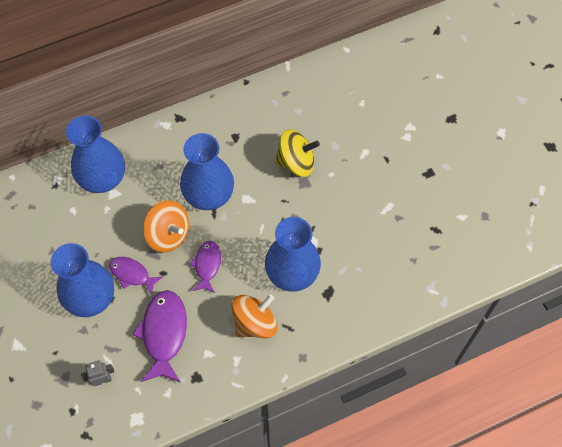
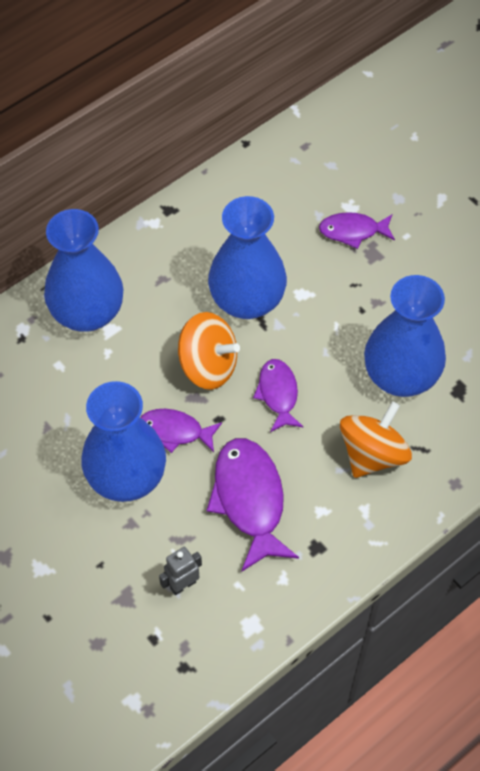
camera: 15 degrees left, 5 degrees down
(296, 162) = (353, 231): yellow spinning top -> purple fish

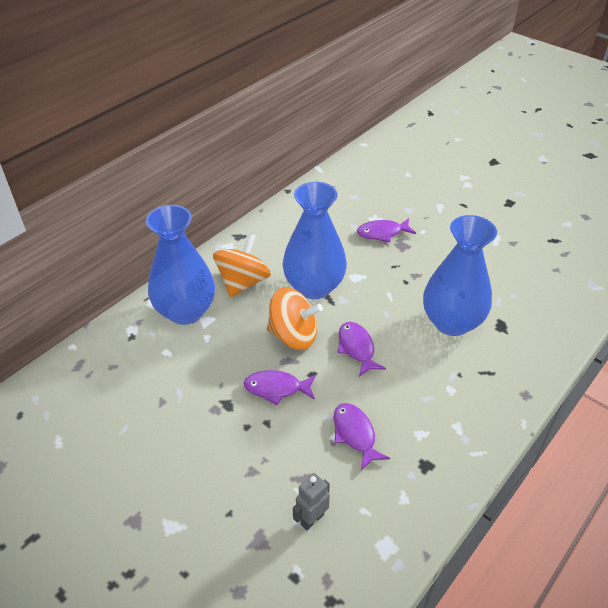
camera: 10 degrees left, 15 degrees down
(126, 477) = (241, 432): blue vase -> none
(249, 500) = (355, 434): purple fish -> purple fish, size x0.60
(372, 454) = (449, 382): orange spinning top -> orange spinning top (243, 282)

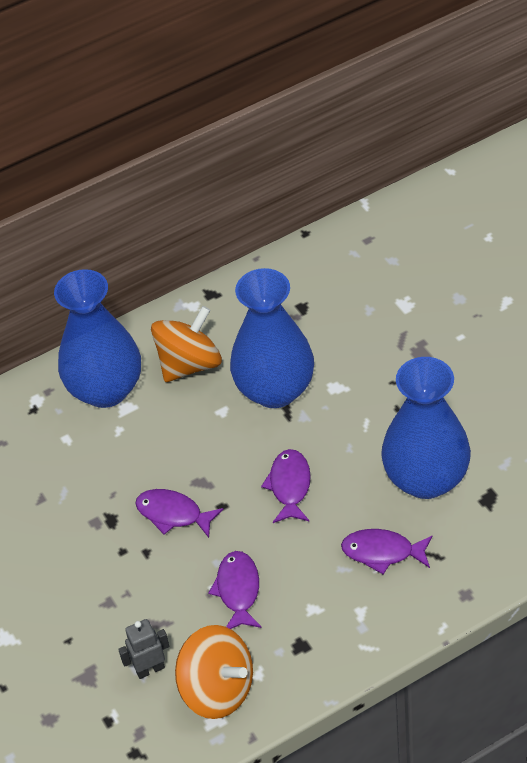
camera: 25 degrees right, 5 degrees up
(293, 335) = (221, 451): orange spinning top -> orange spinning top (218, 689)
(382, 233) = (402, 328): purple fish -> purple fish (382, 552)

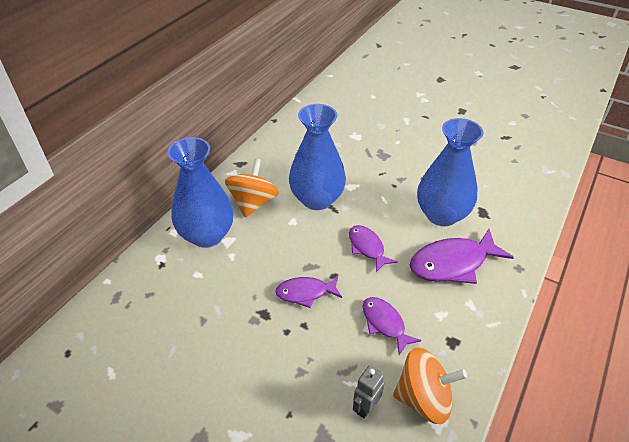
camera: 35 degrees left, 5 degrees down
(382, 552) = (452, 263): purple fish -> purple fish, size x1.67

